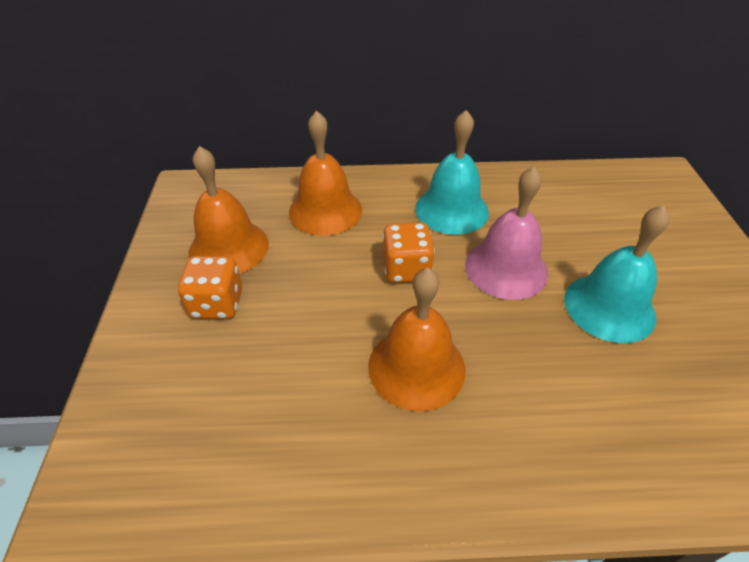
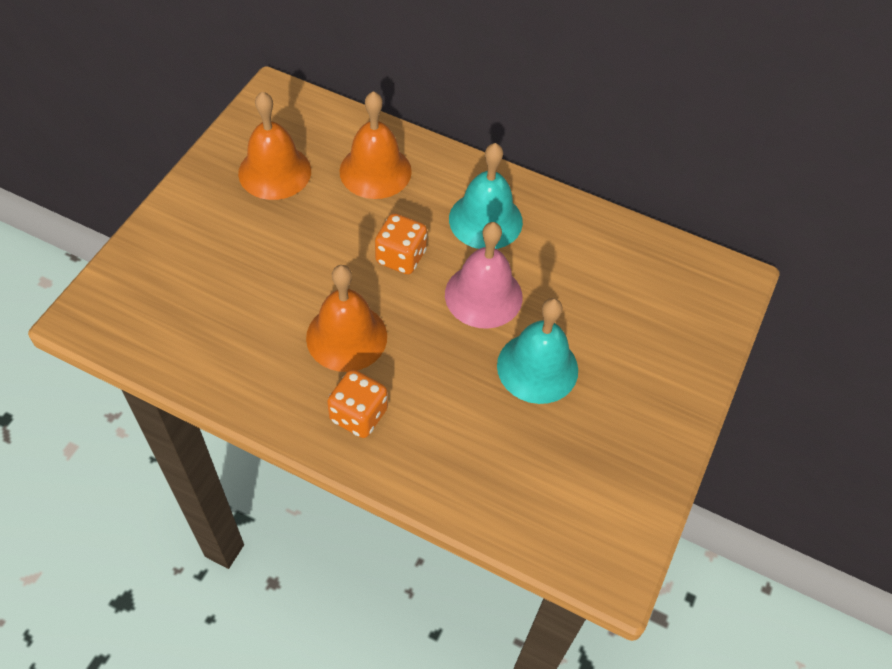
camera: 25 degrees right, 10 degrees up
(217, 304) = (238, 218): orange dice -> orange dice (358, 415)

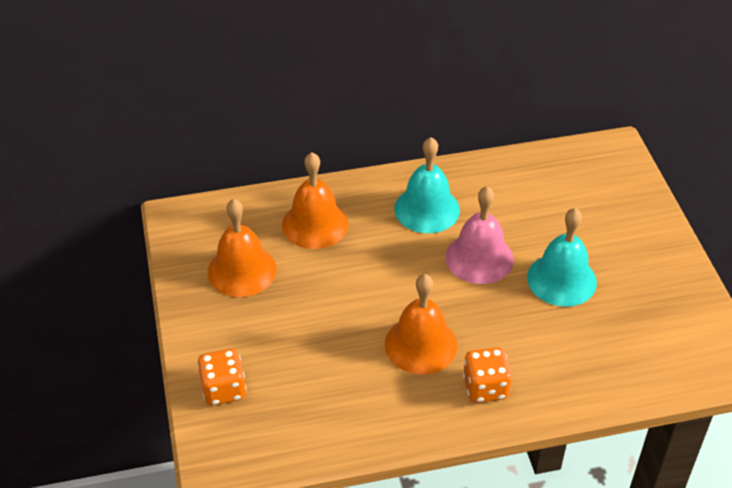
camera: 35 degrees left, 10 degrees down
(401, 257) = (398, 269): orange dice -> orange dice (223, 389)

